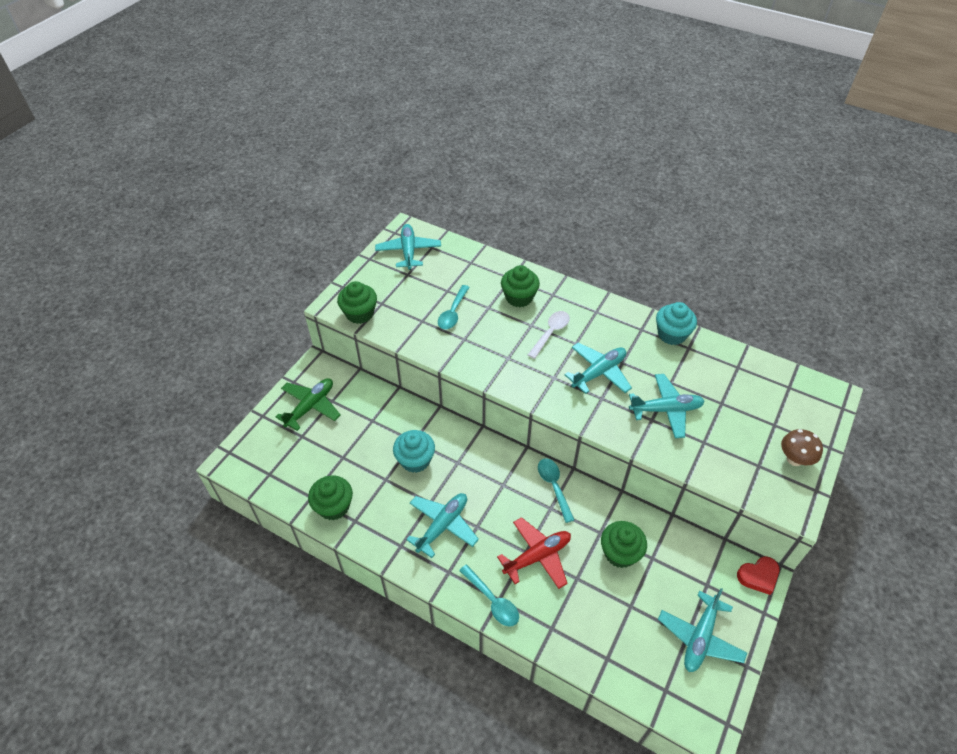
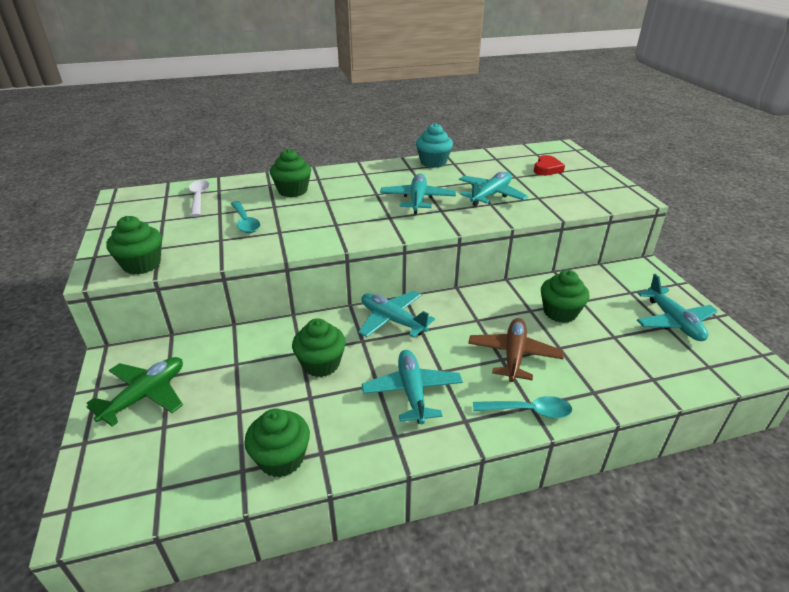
camera: 45 degrees left, 15 degrees down
(310, 407) = (145, 395): green plane -> green plane turned 45 degrees clockwise
(408, 251) = (144, 207): turquoise plane -> turquoise plane (392, 320)
(415, 460) = (321, 364): turquoise cupcake -> green cupcake
(537, 556) = (514, 355): red plane -> brown plane
(550, 333) = (348, 197): white spoon -> white spoon (199, 198)
(554, 486) = (460, 306): turquoise spoon -> none
(758, 576) = (644, 269): red heart -> red heart (547, 169)
(794, 459) = (594, 179): brown mushroom -> none

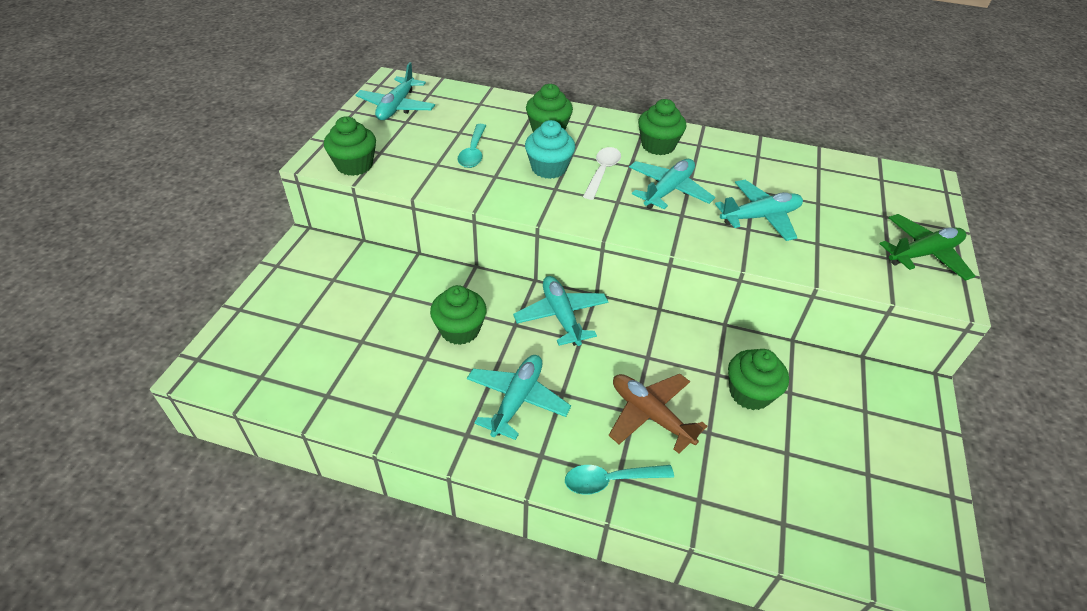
camera: 30 degrees right, 10 degrees up
(145, 395) = (305, 290): green plane -> green plane (923, 254)
(199, 198) = (455, 107): white spoon -> white spoon (602, 172)
(281, 458) = (362, 402): green cupcake -> green cupcake (658, 145)
(433, 162) = (734, 146): turquoise cupcake -> turquoise cupcake (549, 168)
(514, 355) = (650, 415): brown plane -> brown plane turned 90 degrees counterclockwise
(528, 411) = (610, 480): turquoise spoon -> turquoise spoon turned 135 degrees clockwise
(547, 169) = (872, 206): red heart -> none
(673, 321) = (884, 473): turquoise plane -> turquoise plane (396, 107)

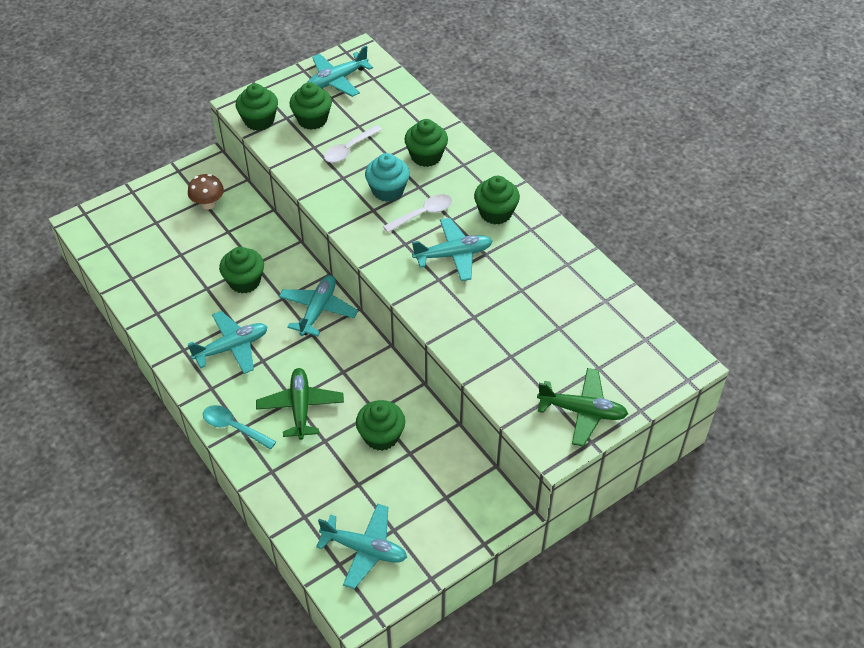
camera: 40 degrees right, 5 degrees up
(343, 280) = (208, 204): none -> brown mushroom
(409, 144) = (312, 119): none -> green cupcake
(473, 152) = (349, 149): turquoise spoon -> white spoon
(650, 415) = (300, 407): brown plane -> green plane
(760, 217) = (495, 313): turquoise plane -> turquoise plane (364, 549)

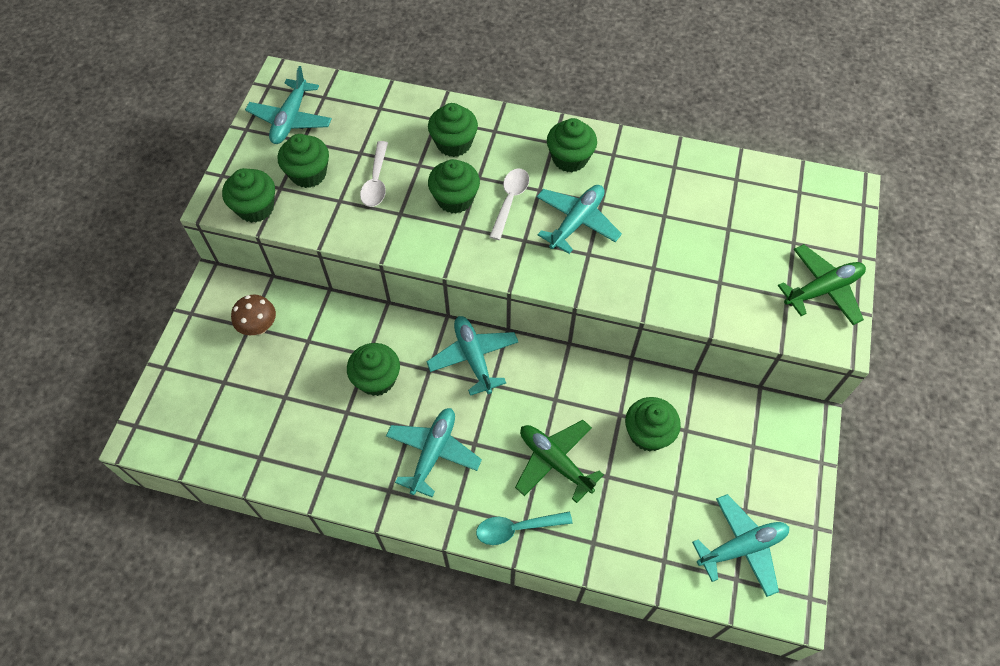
camera: 40 degrees left, 10 degrees up
(388, 190) = (455, 199): turquoise cupcake -> green cupcake

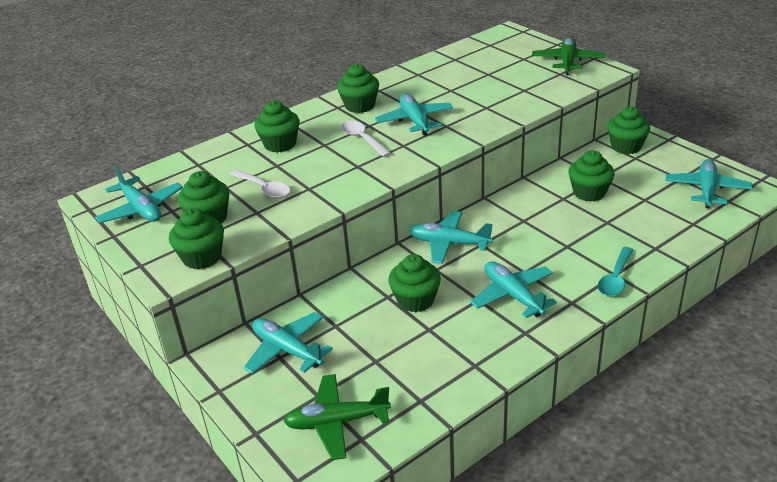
camera: 50 degrees left, 25 degrees down
(259, 327) = (287, 350): brown mushroom -> turquoise plane
(455, 199) = (329, 160): green cupcake -> green cupcake (626, 146)
(555, 462) = (575, 240): green plane -> green plane (337, 422)

